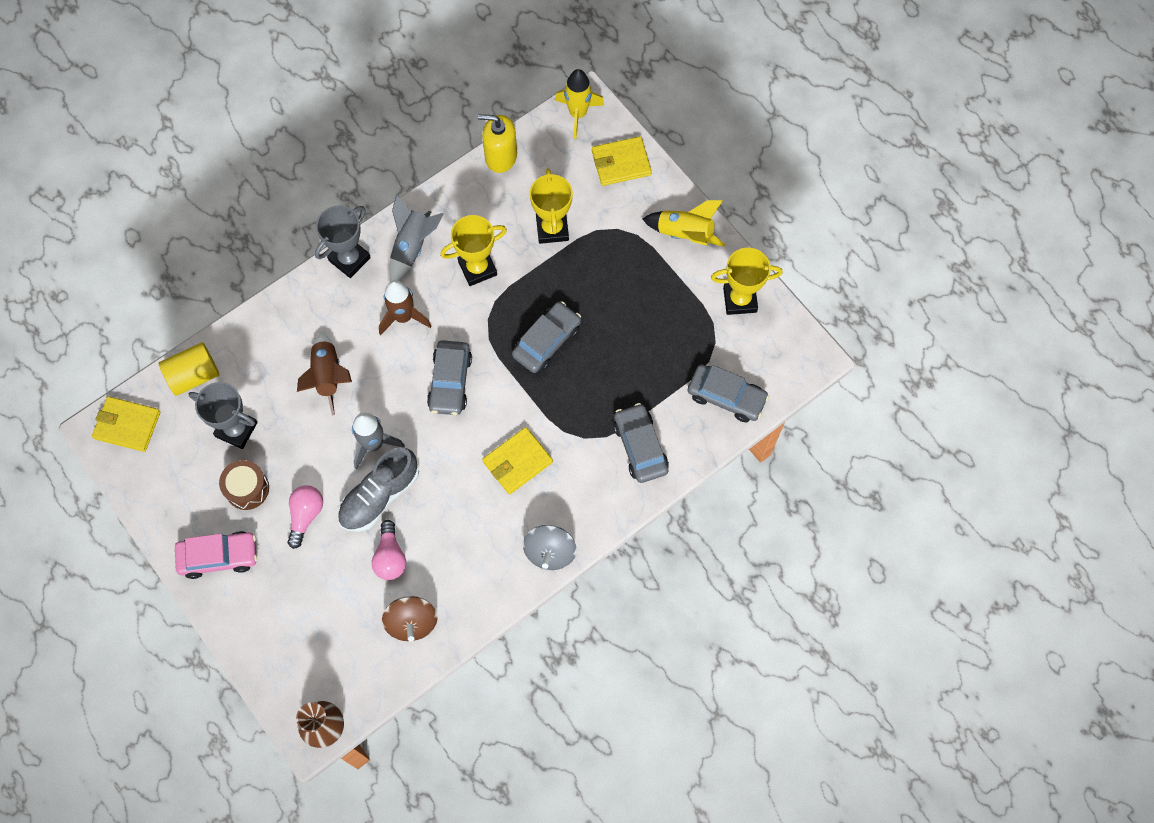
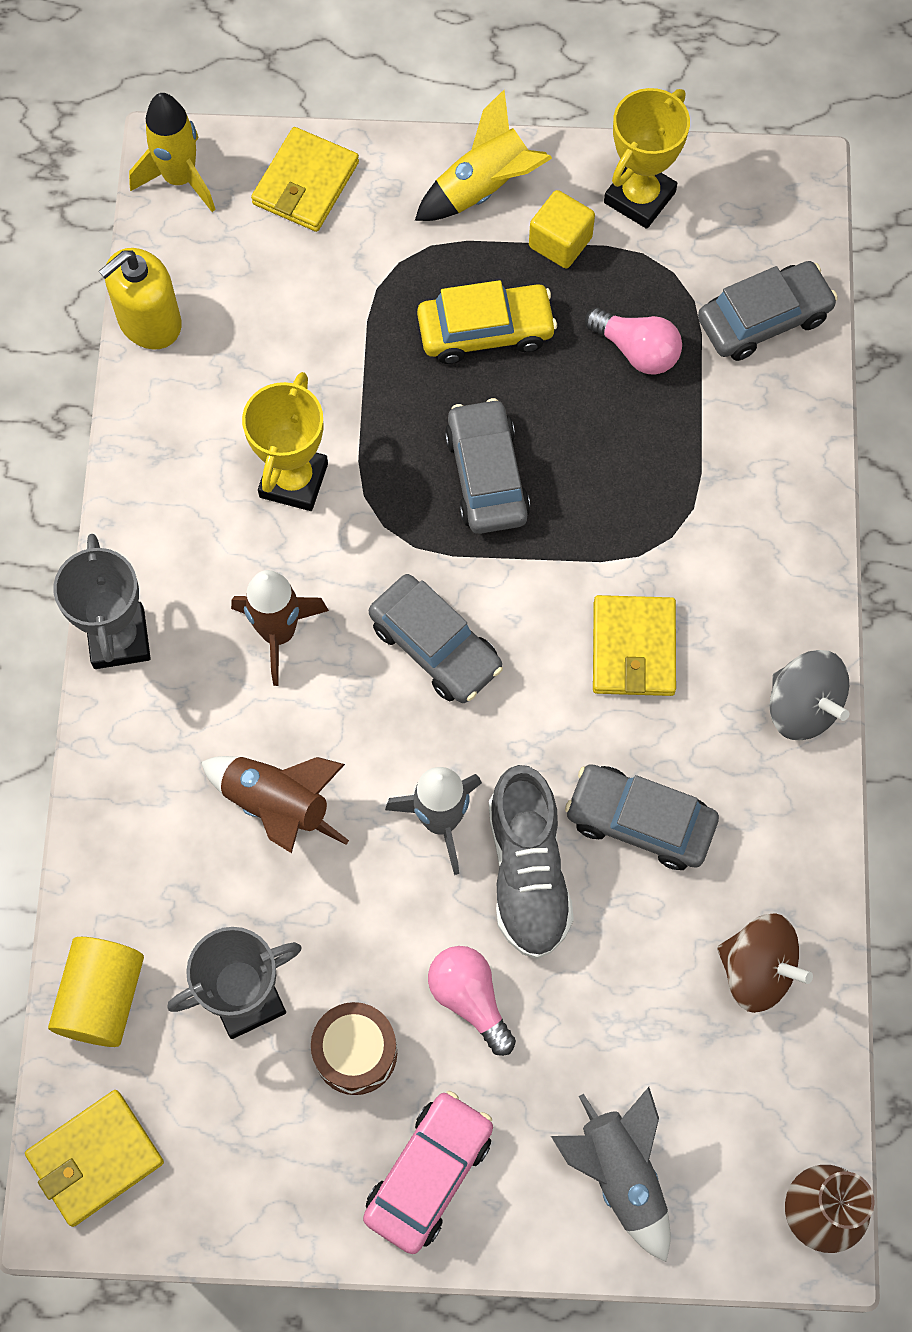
camera: 50 degrees left, 0 degrees up
(390, 557) = (633, 926): pink light bulb -> pink light bulb (636, 350)
(412, 246) = (179, 540): grey rocket -> grey rocket (620, 1174)
(552, 229) = (323, 341): yellow trophy -> none
(615, 288) = (485, 331): none -> yellow car
(640, 447) = (745, 477): grey car -> grey car (640, 821)
(687, 284) = (560, 242): none -> yellow cube

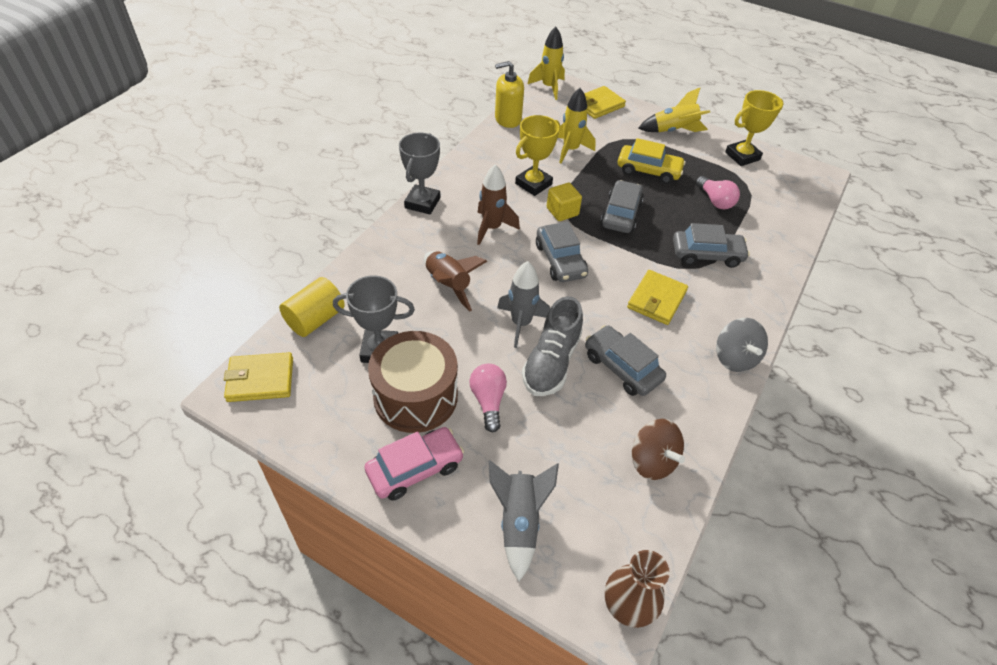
camera: 25 degrees right, 20 degrees down
(315, 349) = (570, 150): none -> yellow rocket
(355, 1052) = (415, 396): brown drum -> brown drum, size x1.75
(560, 242) = (698, 157): yellow cube -> yellow cube (562, 211)
(764, 319) = (782, 212): grey car -> grey car (707, 254)

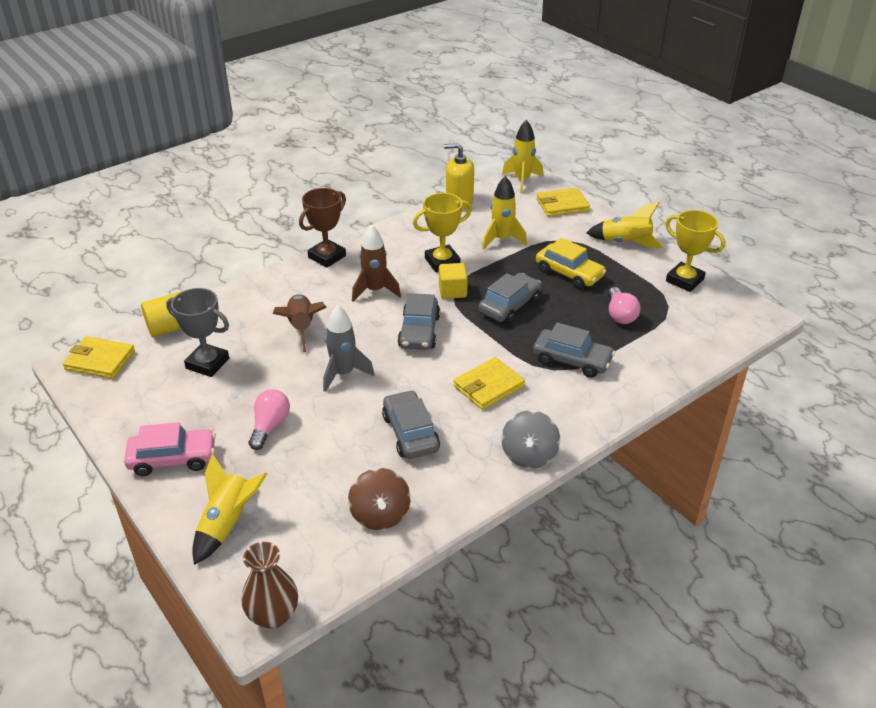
camera: 25 degrees right, 10 degrees down
(415, 396) = (211, 406): brown drum -> none
(422, 203) = (327, 257): grey trophy -> brown trophy
(519, 522) = (228, 524): grey rocket -> yellow rocket
(551, 362) = (348, 411): grey shoe -> none
(742, 156) = (684, 280): yellow trophy -> yellow trophy turned 45 degrees clockwise

